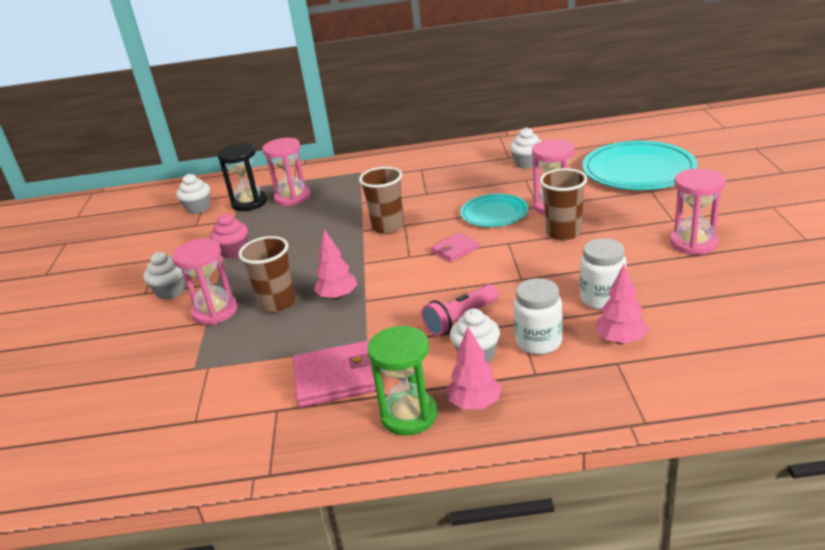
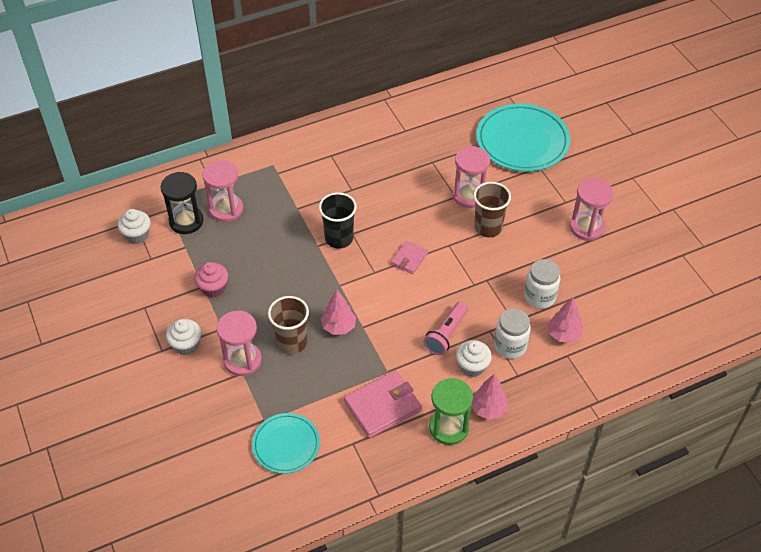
camera: 25 degrees left, 20 degrees up
(388, 227) = (339, 238): brown cup -> black cup
(494, 213) = (423, 210): turquoise plate -> turquoise plate (286, 445)
(527, 163) = (425, 139): white cupcake -> none

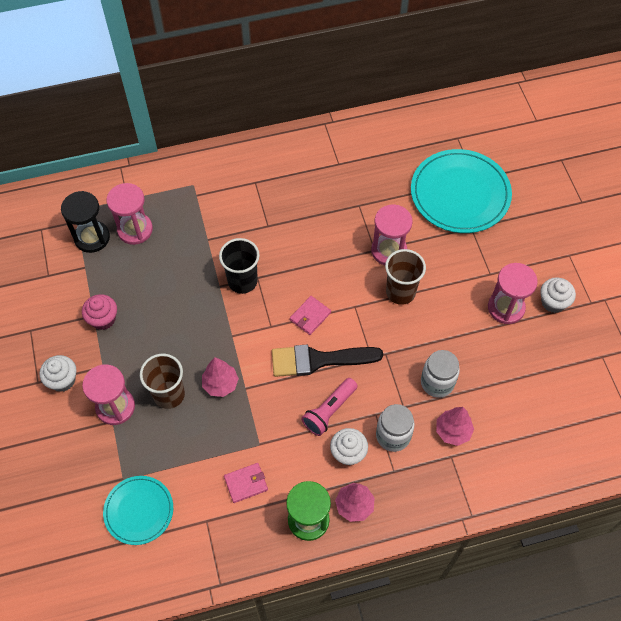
camera: 10 degrees right, 10 degrees up
(137, 235) = (40, 246): white cupcake -> white cupcake (553, 302)
(382, 406) = (246, 483): pink wallet -> pink wallet, size x0.57
(426, 294) = (318, 360): none -> black brush

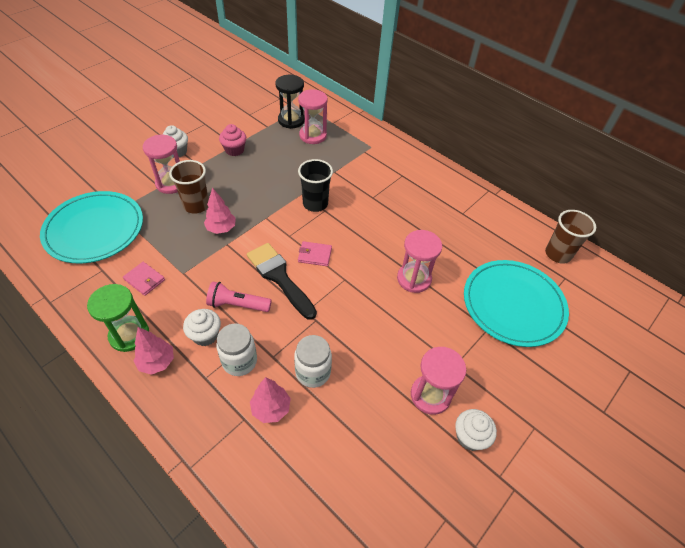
camera: 55 degrees right, 10 degrees down
(139, 511) = (94, 229): turquoise plate -> turquoise plate, size x1.72
(400, 292) = (382, 304): brown cup -> brown cup (558, 254)

